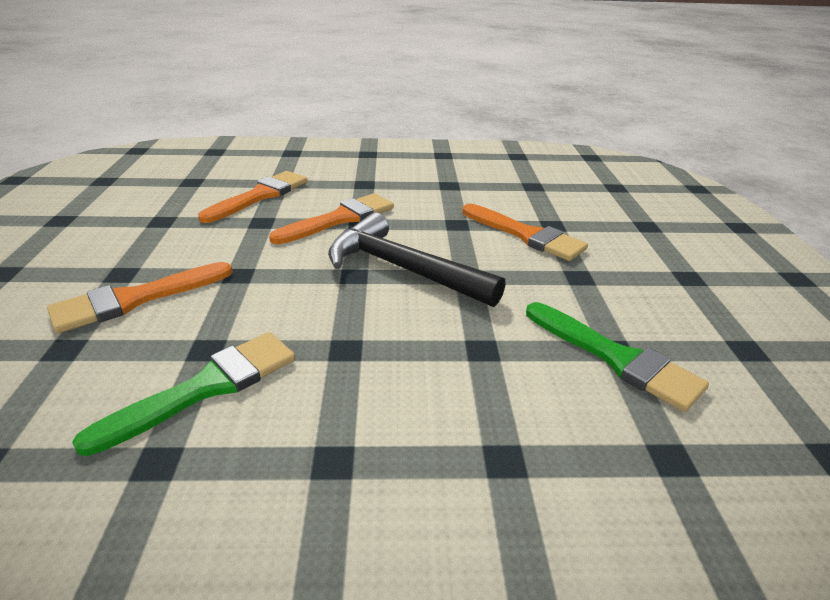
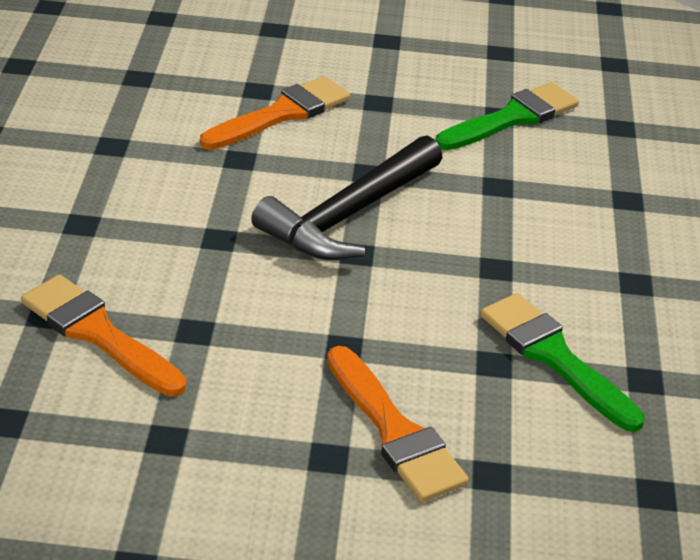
camera: 85 degrees left, 5 degrees up
(339, 219) = (204, 255): orange brush -> none

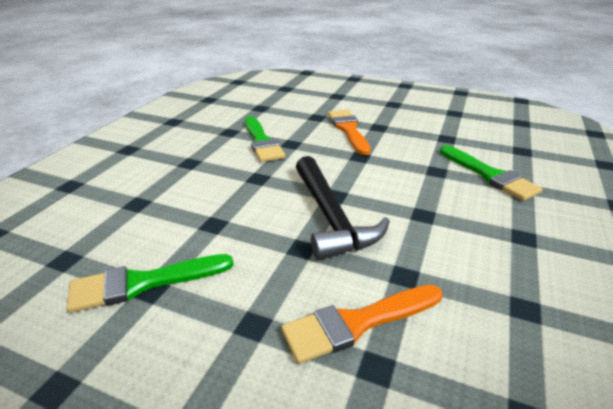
camera: 160 degrees left, 5 degrees down
(98, 334) = (489, 175): orange brush -> green brush
(349, 215) = (331, 217): black hammer -> black hammer turned 105 degrees clockwise

